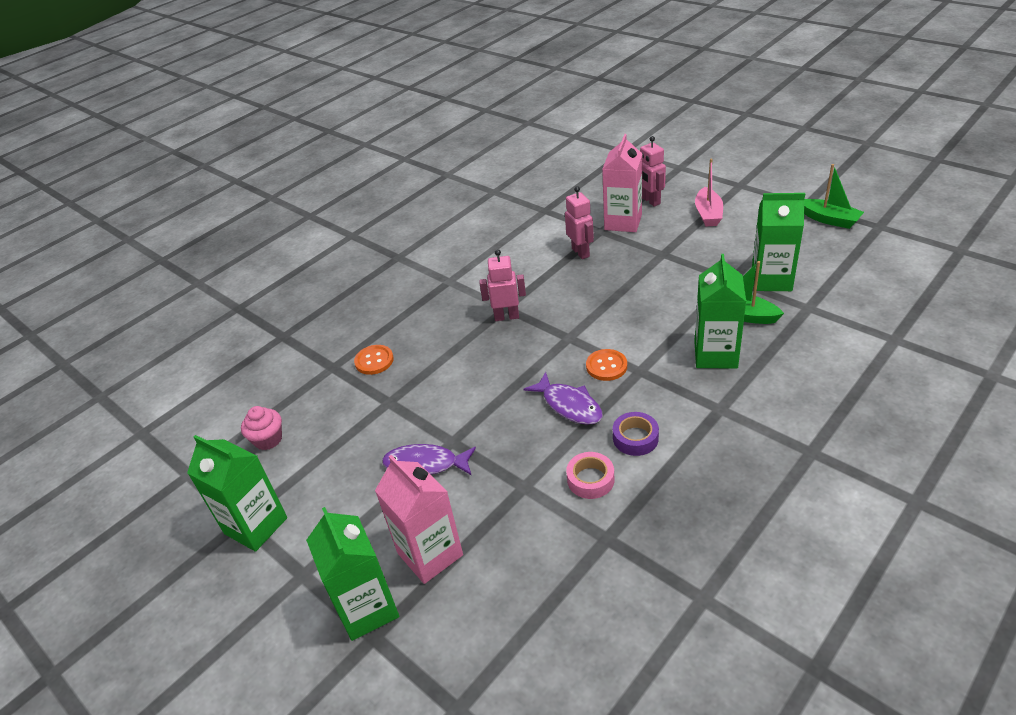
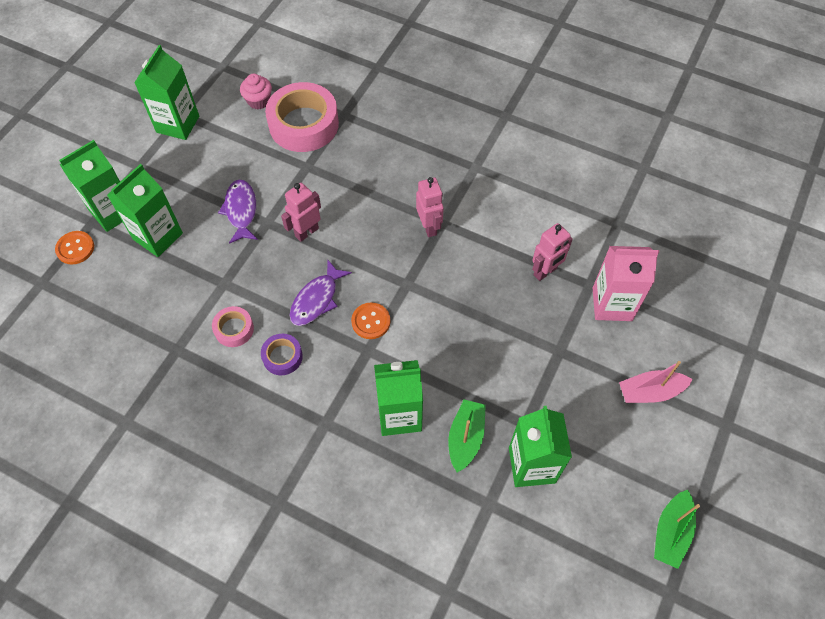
camera: 70 degrees right, 20 degrees up
(327, 401) = (304, 124): none -> pink tape
(374, 361) = (355, 141): orange button -> orange button (75, 248)
(430, 554) = (158, 236): pink carton -> green carton
(650, 201) = (663, 327): pink robot -> pink robot (306, 232)

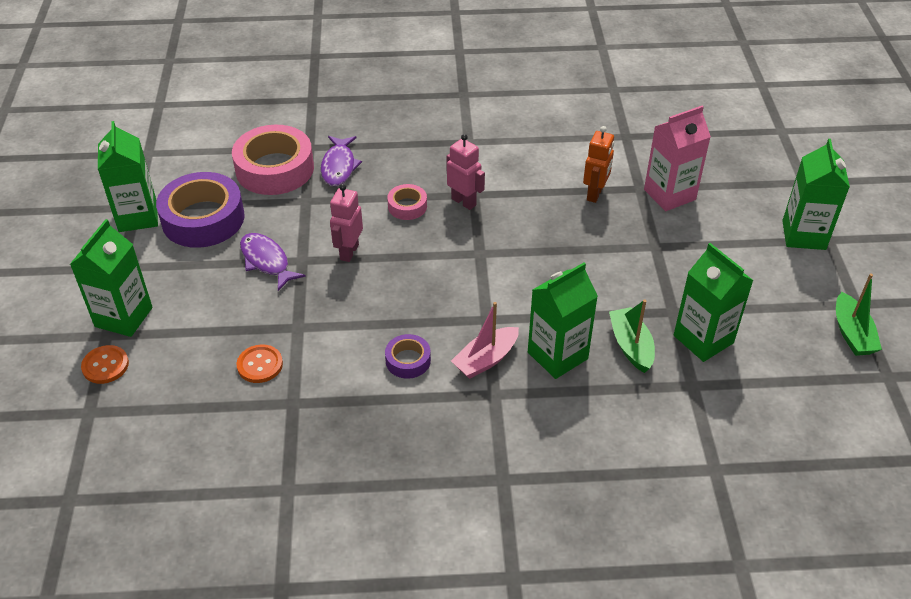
camera: 30 degrees left, 15 degrees down
(158, 236) = (193, 317): green carton -> green carton (803, 235)
(221, 148) = (203, 219): none -> purple tape
(234, 329) = (340, 360): pink tape -> pink tape (407, 206)
(258, 101) = (211, 167): pink cupcake -> none
(316, 299) = (403, 301): purple fish -> purple fish (339, 166)
(371, 321) = (470, 296): orange button -> orange button (260, 365)
(545, 272) = (595, 194): pink robot -> orange robot
(650, 392) = (752, 243): pink boat -> pink boat (486, 359)

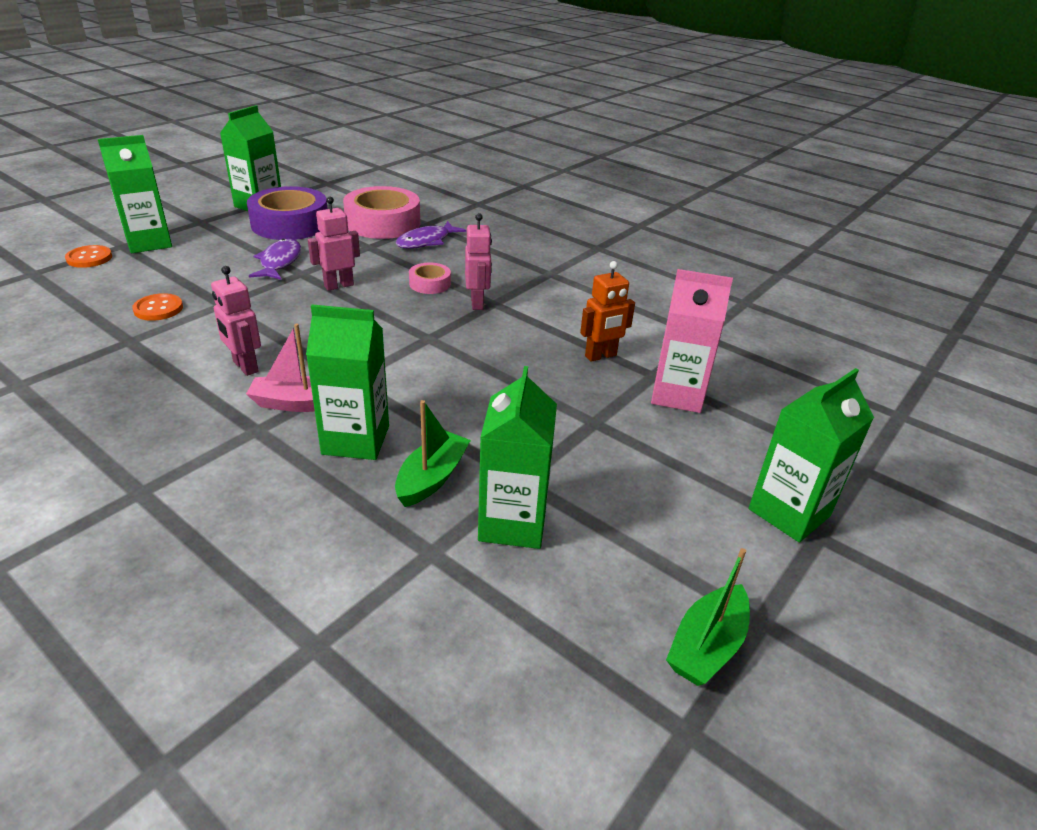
camera: 40 degrees right, 10 degrees down
(408, 360) = (245, 367): purple tape -> pink robot

